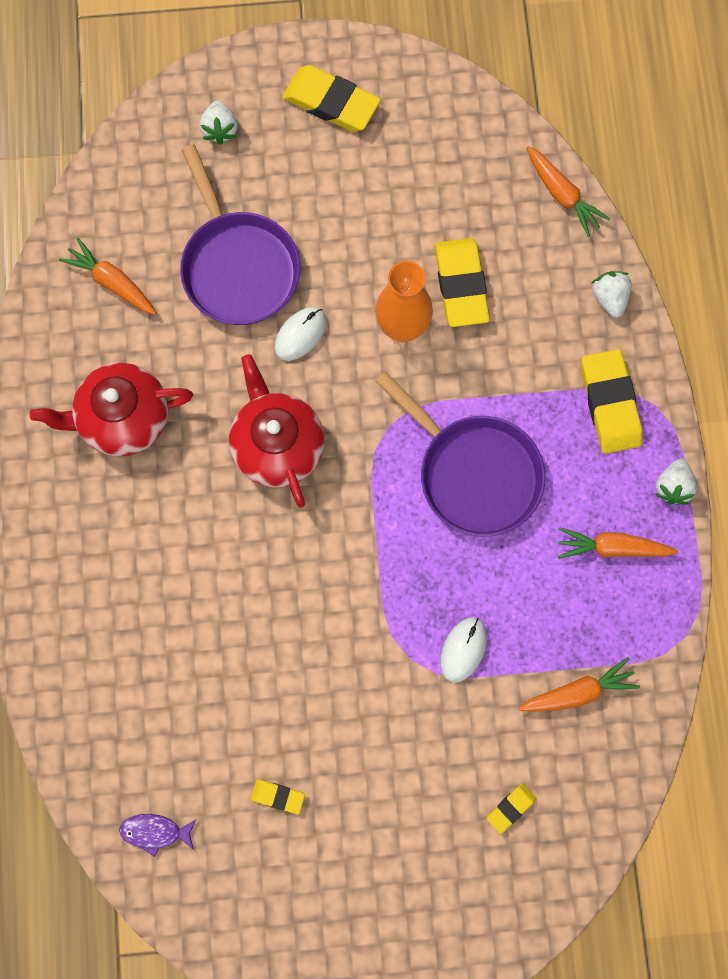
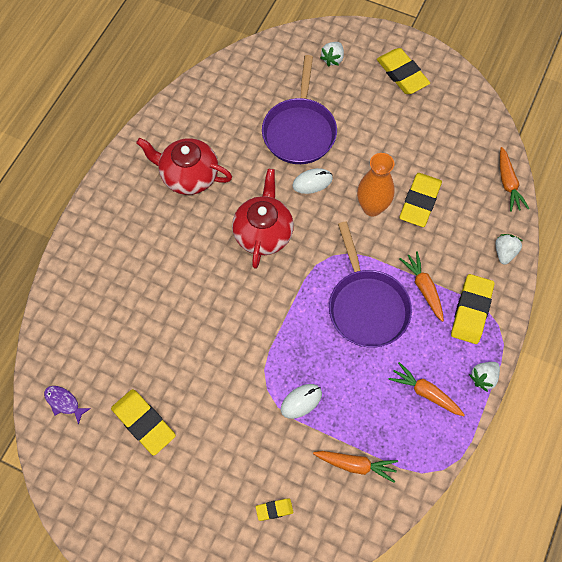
camera: 30 degrees right, 10 degrees down
(112, 282) = (227, 105): orange carrot -> orange carrot (423, 288)
(278, 796) = (144, 423): yellow eraser -> yellow eraser, size x2.04

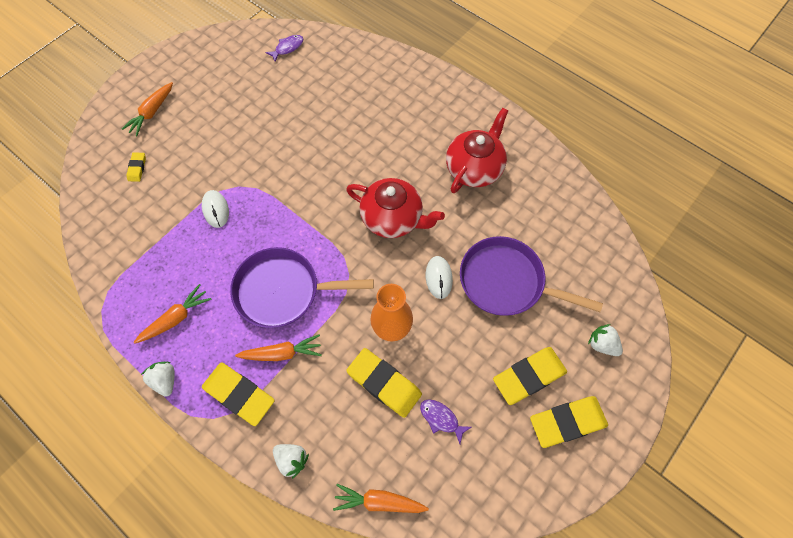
camera: 105 degrees right, 0 degrees up
(144, 423) = (249, 95): yellow eraser -> yellow eraser (529, 376)
(356, 465) = (141, 238): orange carrot -> orange carrot (152, 113)
(432, 156) = (441, 418): none -> purple fish

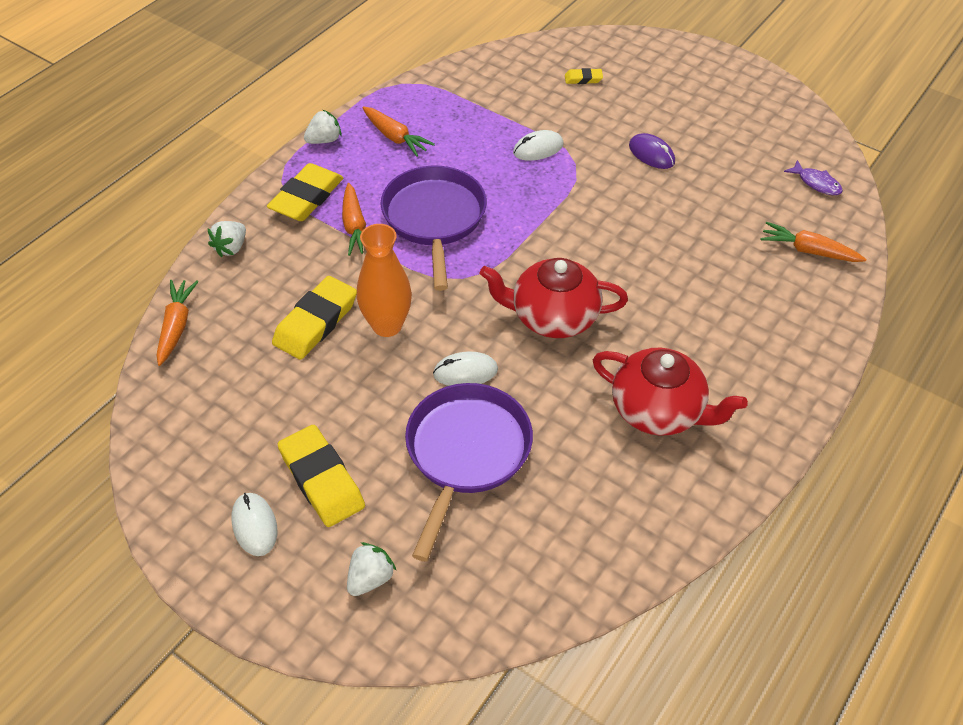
camera: 85 degrees right, 15 degrees down
(152, 113) = (666, 77): orange carrot -> orange carrot (808, 251)
(238, 135) = (651, 154): none -> purple mouse
(393, 218) = (552, 317): red teapot -> red teapot turned 75 degrees clockwise
(441, 418) = (268, 381): purple fish -> none
(567, 422) = (254, 525): yellow eraser -> white mouse

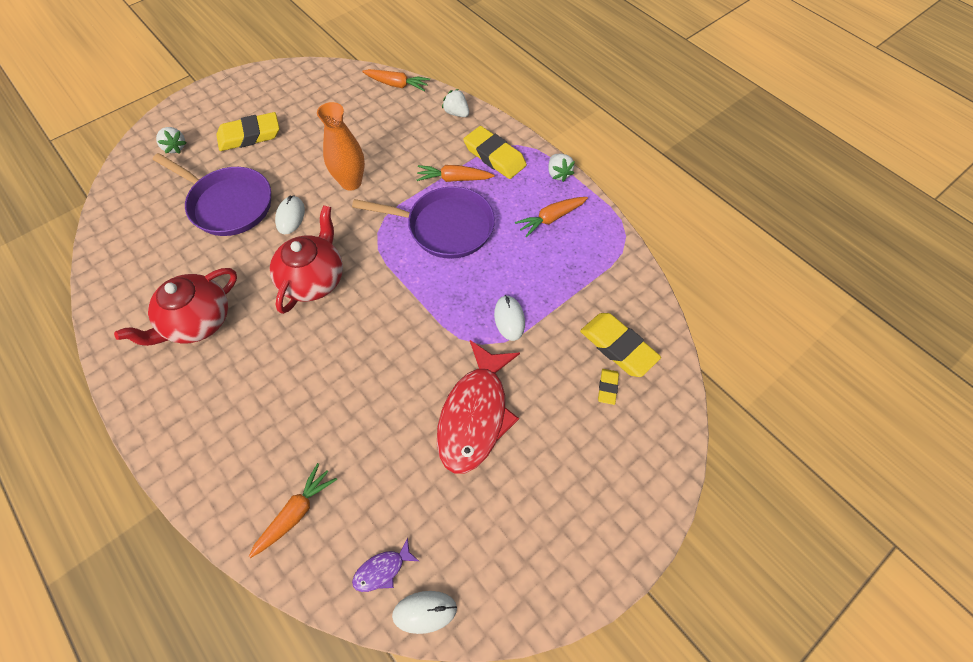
camera: 105 degrees right, 10 degrees up
(254, 525) = (237, 106): white mouse -> white mouse (424, 611)
(315, 322) = (371, 147): yellow eraser -> yellow eraser (618, 347)
(651, 154) = (475, 414): purple mouse -> red fish

